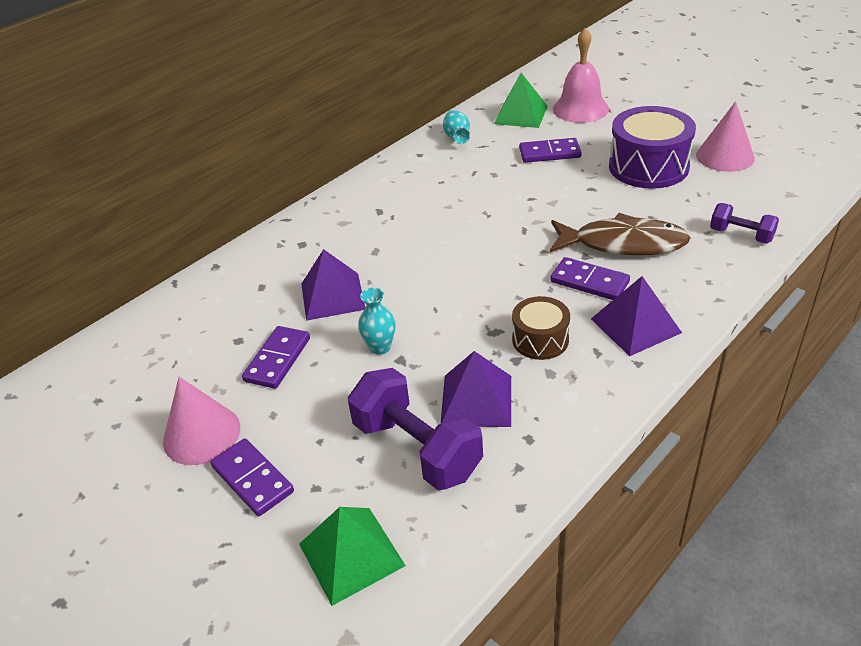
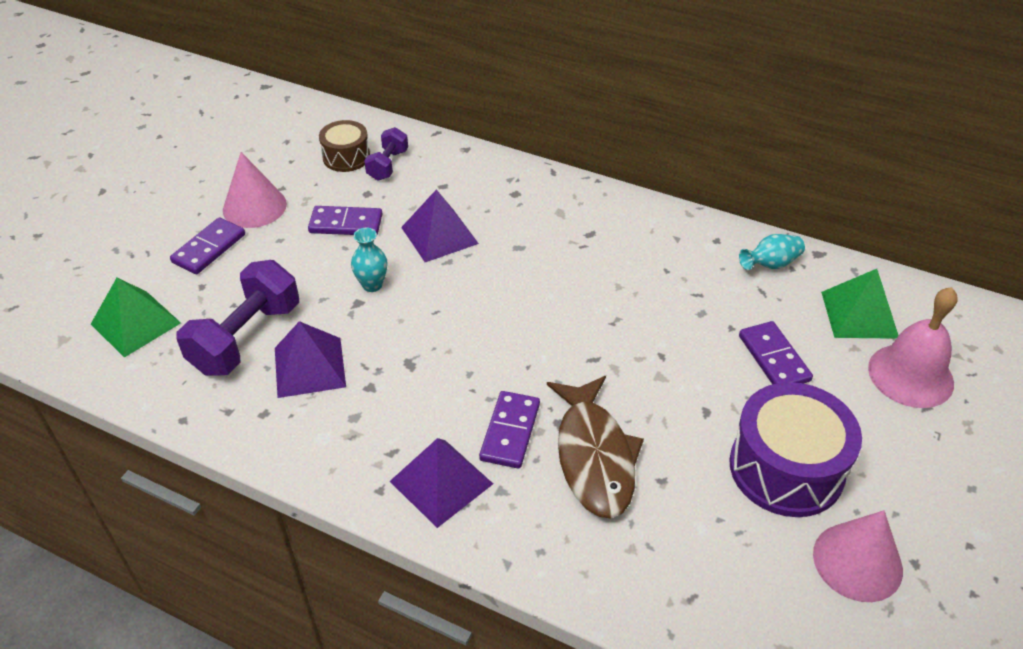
camera: 70 degrees right, 5 degrees up
(540, 339) = (403, 402): brown drum -> brown drum (346, 157)
(741, 235) = (653, 586): purple dumbbell -> purple dumbbell (388, 165)

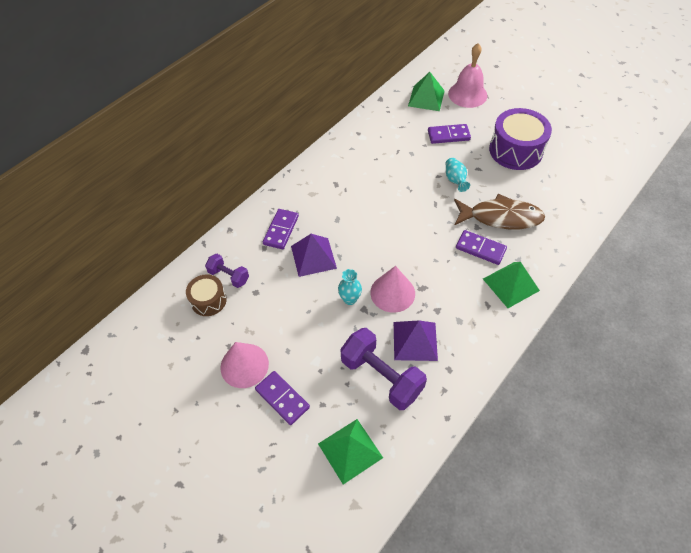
camera: 75 degrees left, 10 degrees up
(346, 224) = (284, 308): purple domino -> purple domino (281, 230)
(441, 482) = (510, 284): purple pyramid -> green pyramid
(771, 264) = (383, 118): turquoise vase -> turquoise vase (455, 180)
(857, 561) = (566, 143): pink cone -> pink cone (392, 293)

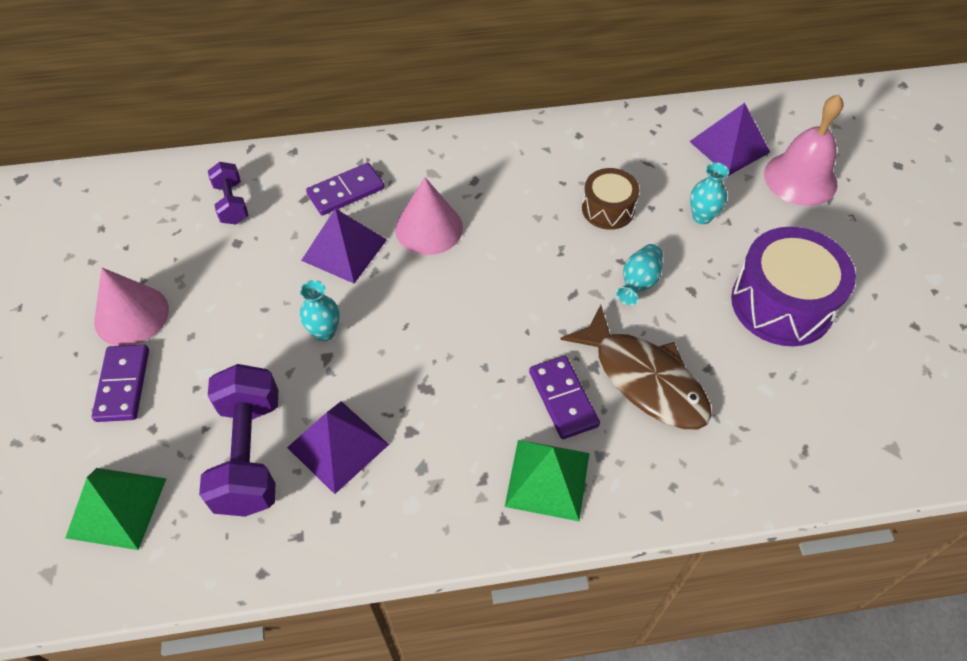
camera: 40 degrees right, 0 degrees up
(208, 300) = (181, 215): brown drum -> brown drum (608, 209)
(392, 293) = (382, 365): pink cone -> pink cone (429, 228)
(426, 98) = (729, 146): green pyramid -> purple pyramid
(448, 135) = (702, 216): purple domino -> turquoise vase

